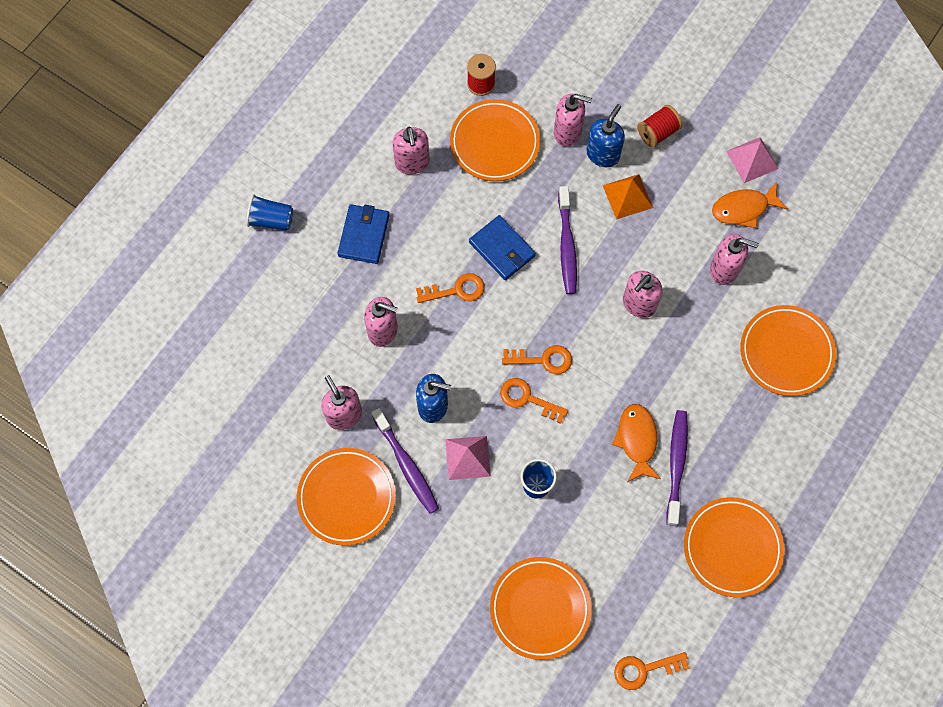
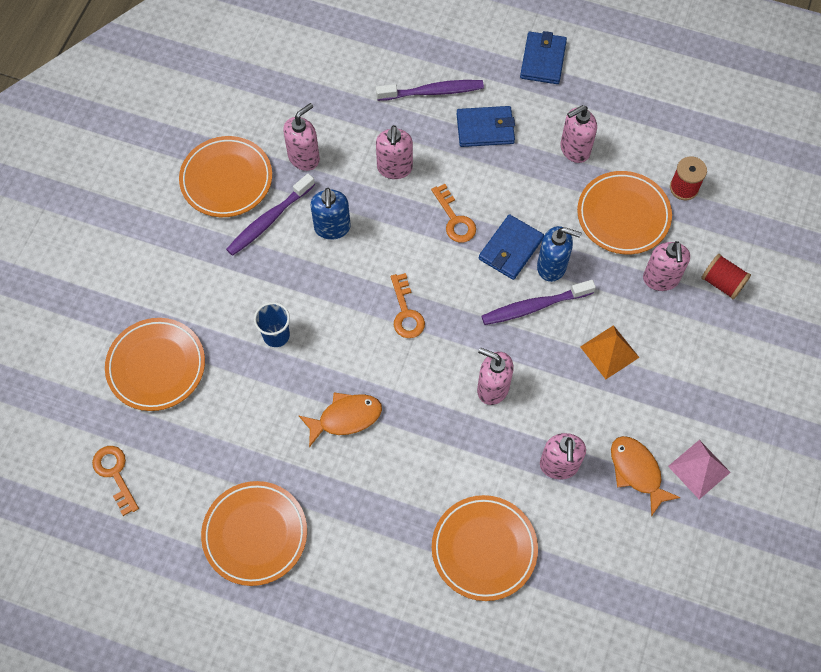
camera: 75 degrees right, 5 degrees down
(271, 220) = (475, 51): blue cup -> none
(302, 161) = (543, 60): none -> blue wallet
(468, 457) = (289, 269): pink pyramid -> none
(527, 399) = (361, 307): orange key -> none
(603, 154) = (648, 318): blue soap dispenser -> blue soap dispenser (552, 266)
(657, 132) = (694, 365): red spool -> red spool (722, 283)
(676, 465) = (329, 461): purple toothbrush -> purple toothbrush (433, 92)

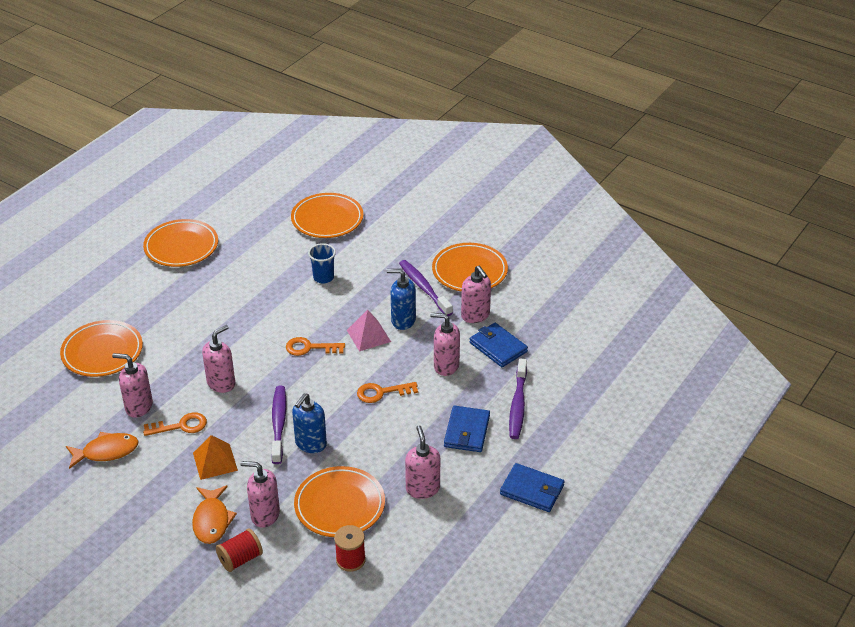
camera: 105 degrees right, 25 degrees down
(115, 474) = (258, 194): orange key -> orange key (181, 426)
(345, 418) = (240, 301): orange fish -> orange fish (212, 520)
(510, 249) = (338, 421): blue wallet -> blue wallet (498, 347)
(699, 469) = (85, 491): pink pyramid -> pink pyramid (368, 335)

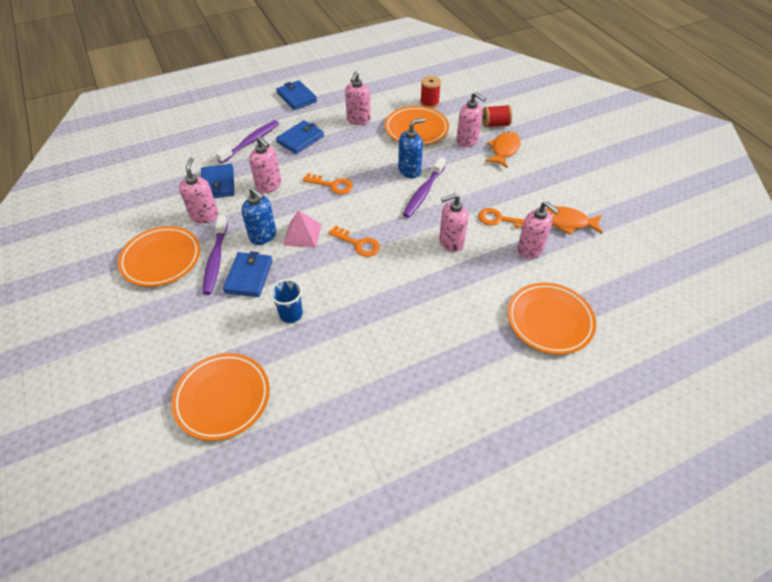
camera: 150 degrees left, 10 degrees up
(181, 247) = (412, 438): orange plate -> none
(215, 461) = (485, 184): orange pyramid -> none
(383, 288) = (249, 276): none -> blue wallet

